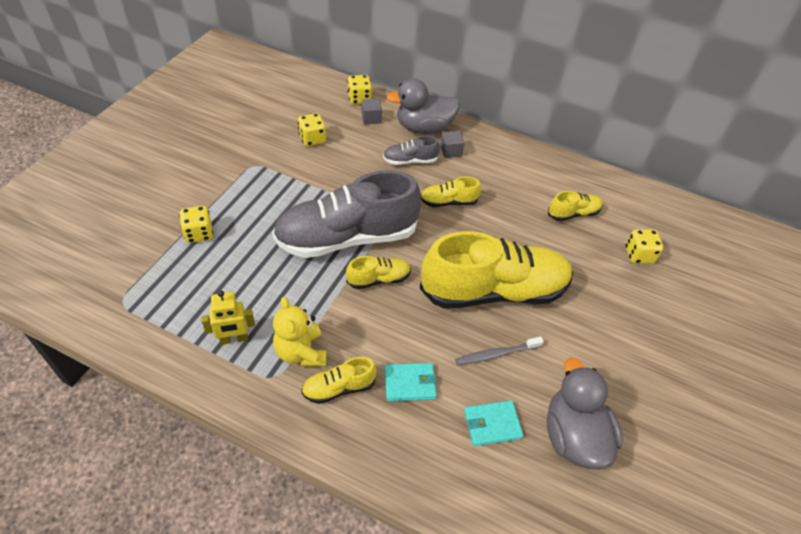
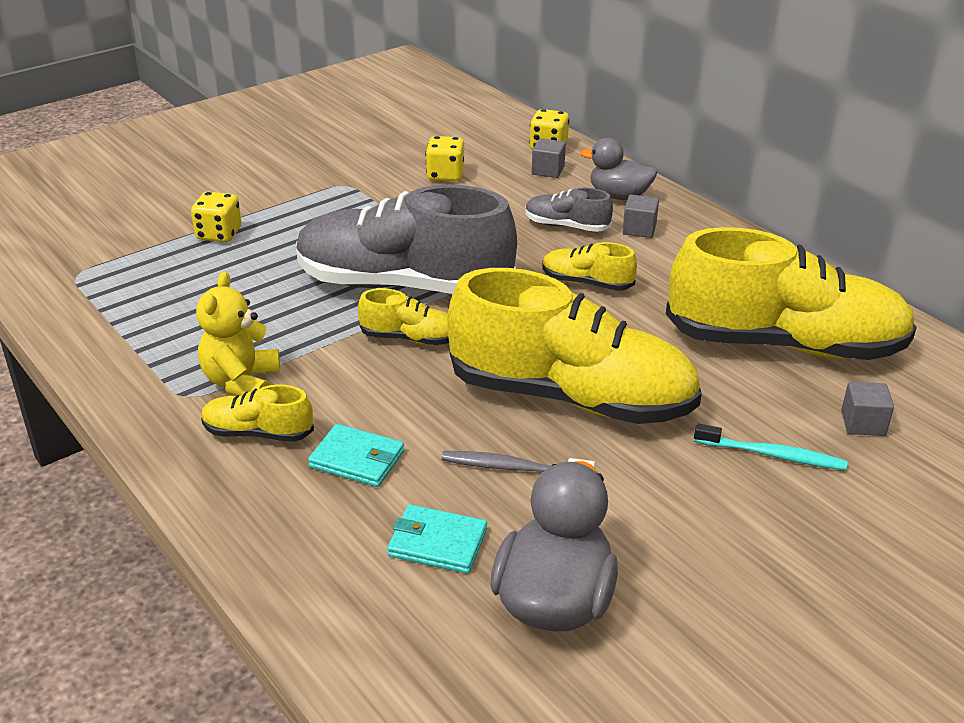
camera: 30 degrees right, 15 degrees down
(234, 339) = (171, 345): yellow robot -> none
(424, 128) = (619, 196): grey duck -> grey duck, size x0.67
(573, 213) = (784, 344): yellow shoe -> yellow shoe, size x2.30
(611, 293) = (772, 454): none -> turquoise toothbrush
(638, 255) = (863, 423): yellow dice -> grey cube

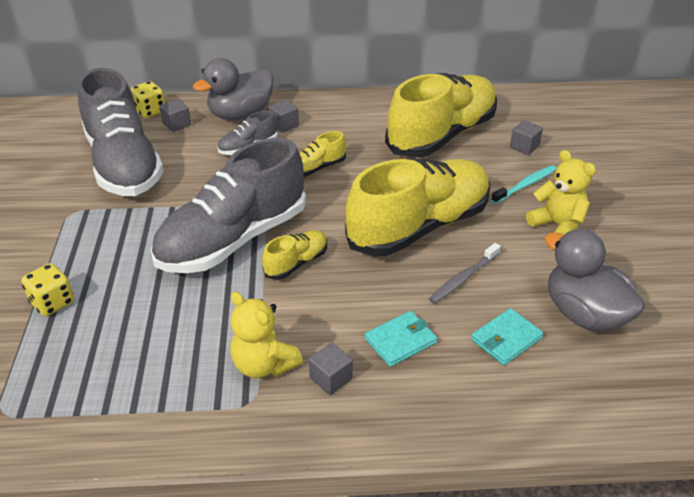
camera: 55 degrees left, 5 degrees up
(258, 433) = (331, 378): yellow shoe -> grey cube
(445, 175) = (124, 164): yellow dice -> grey shoe
(619, 196) = (240, 114): grey duck -> grey duck, size x1.50
(717, 515) = (557, 225): none -> yellow teddy bear

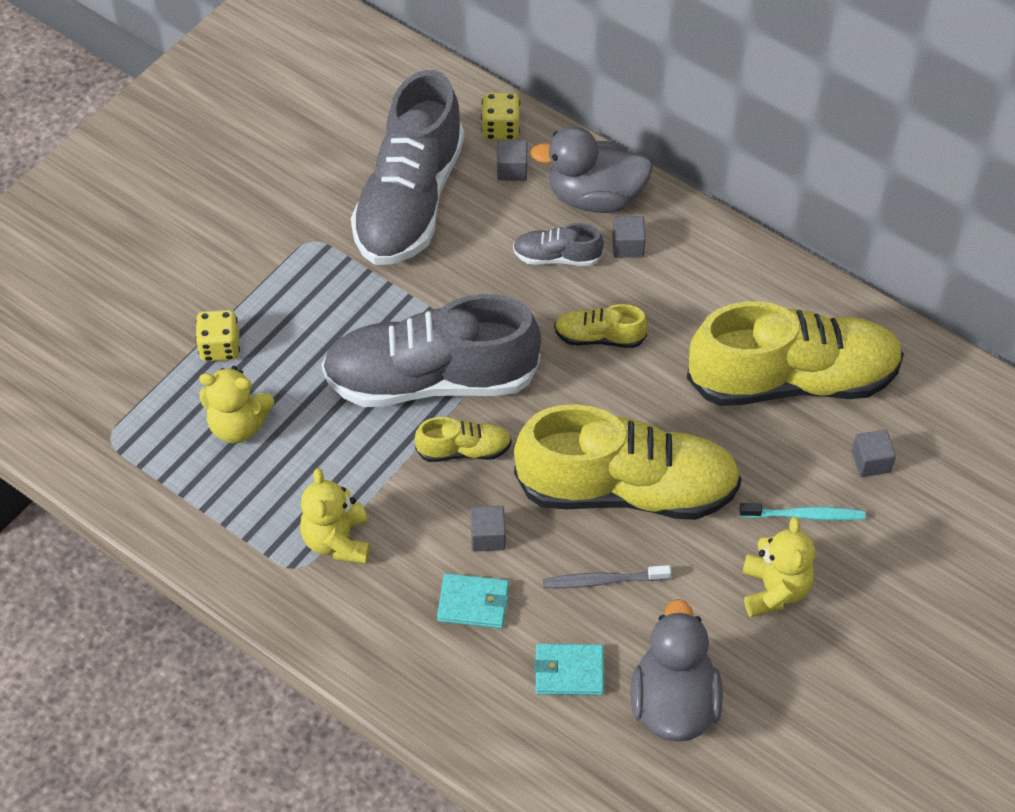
camera: 40 degrees right, 15 degrees up
(112, 340) = (238, 425): none -> yellow teddy bear
(331, 378) = (379, 595): grey cube -> grey cube (488, 537)

